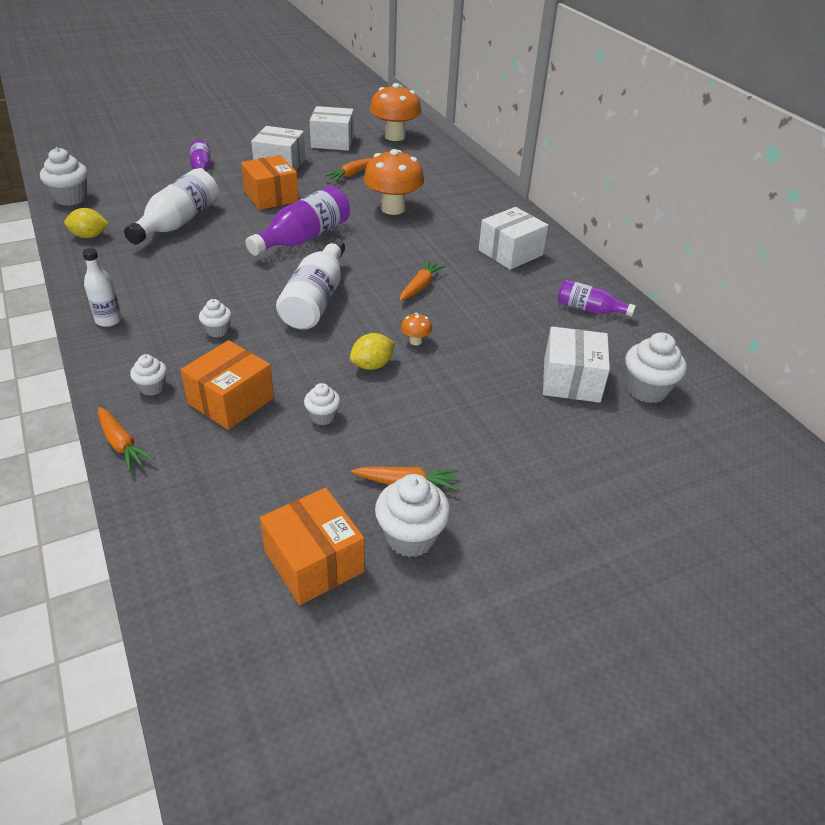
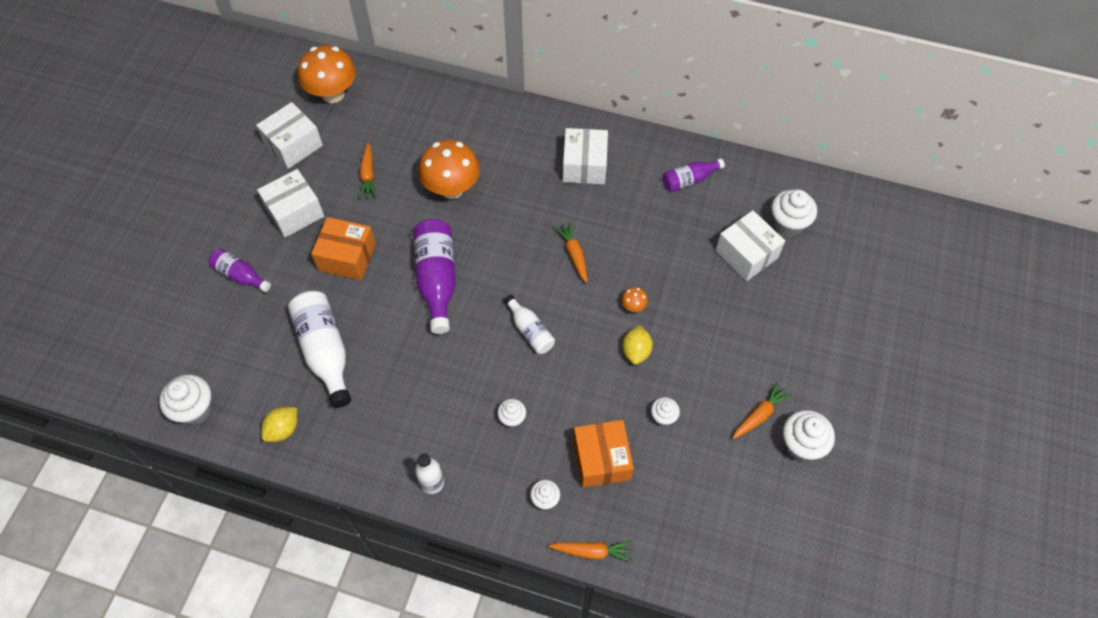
camera: 45 degrees left, 20 degrees up
(314, 561) = (781, 506): orange box -> none
(316, 300) = (530, 330): white bottle -> white bottle, size x0.57

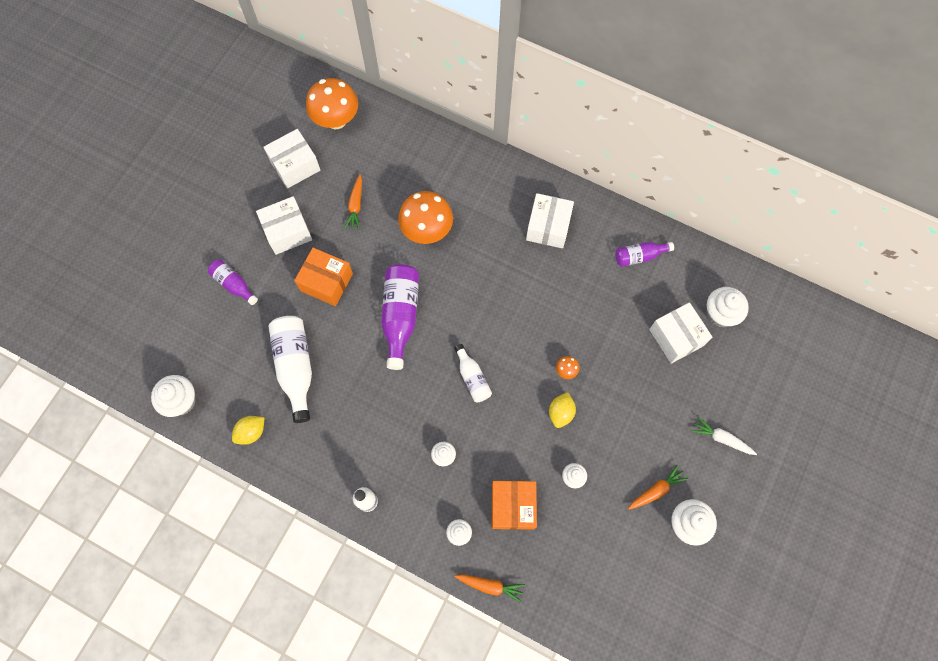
camera: 10 degrees right, 10 degrees up
(574, 254) = (523, 312): orange carrot -> none
(819, 349) = (721, 438): none -> white carrot

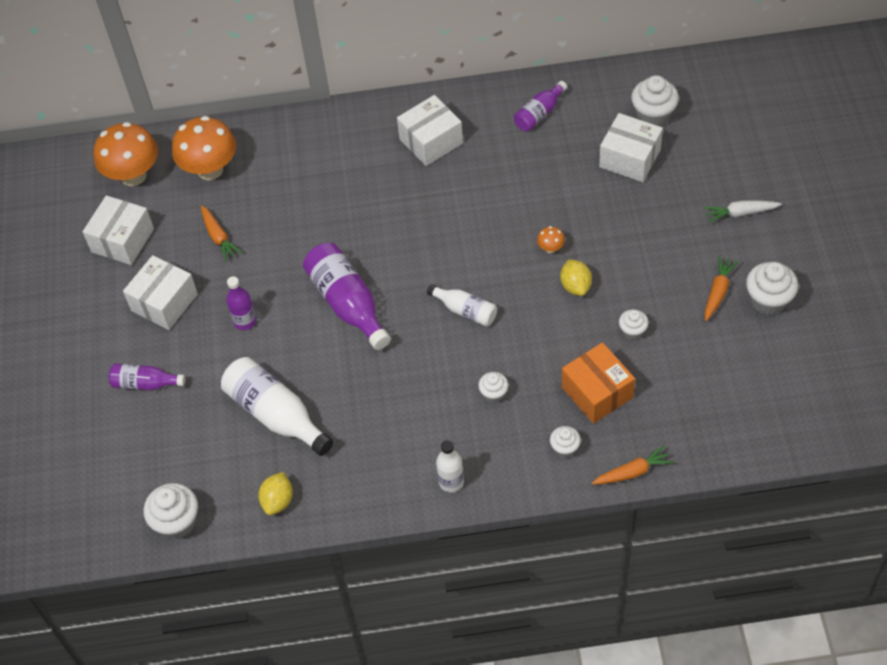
camera: 30 degrees left, 15 degrees down
(326, 282) = (245, 321): orange box -> purple bottle
(427, 230) = (312, 215): orange mushroom -> orange mushroom (210, 169)
(548, 227) = (431, 141): white box -> white box turned 75 degrees clockwise

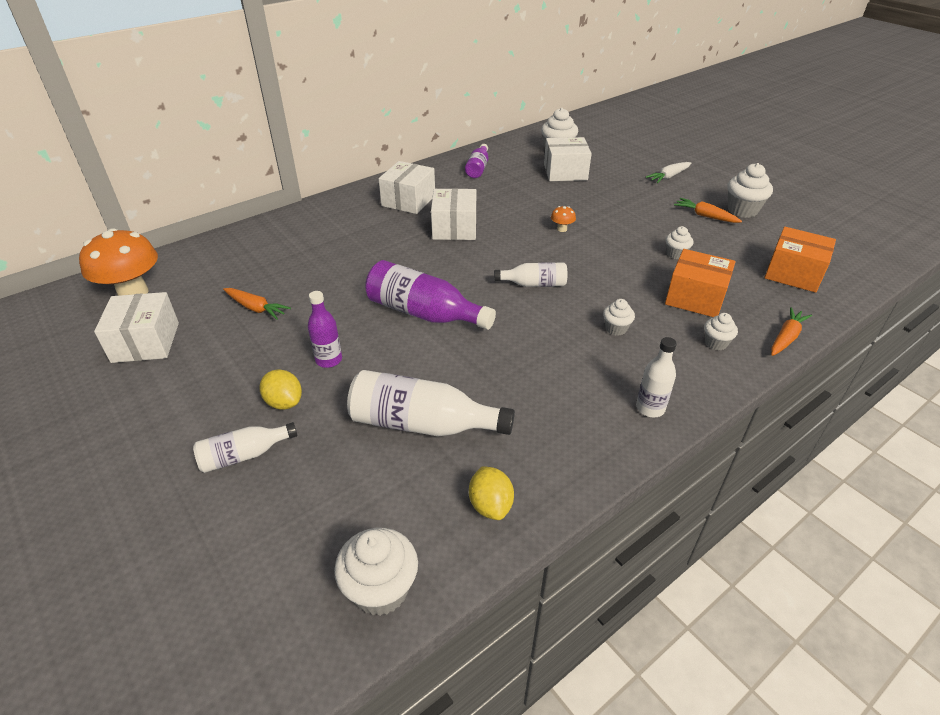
camera: 35 degrees left, 15 degrees down
(145, 383) = (244, 455): purple bottle -> white bottle
(164, 302) = (225, 375): white box -> white box (454, 228)
(210, 169) = (216, 267): orange mushroom -> none
(575, 286) = (604, 243): yellow lemon -> yellow lemon (284, 402)
(718, 292) = (705, 216): orange carrot -> orange carrot turned 45 degrees counterclockwise
(724, 407) = (793, 273): none -> orange box

